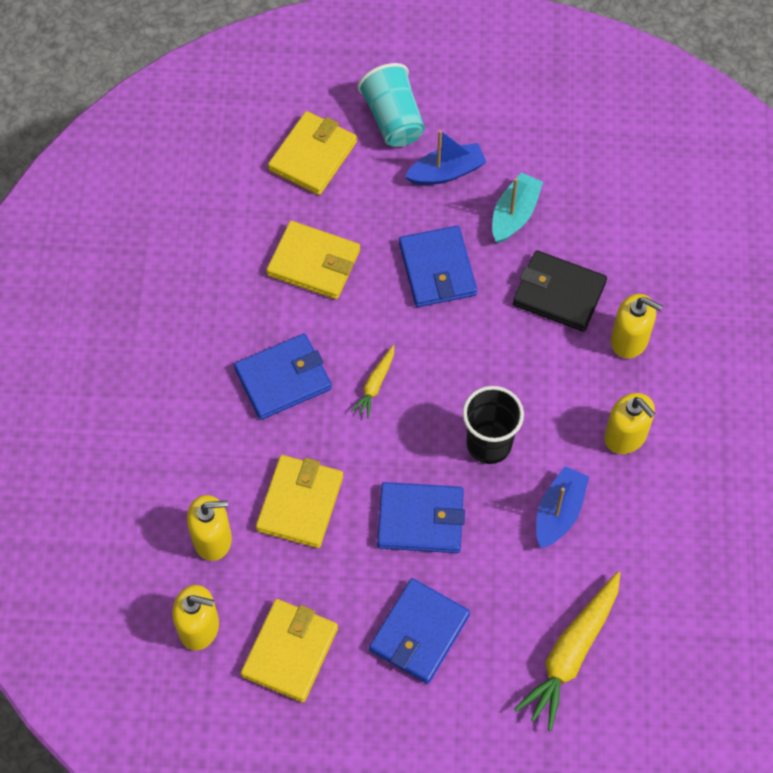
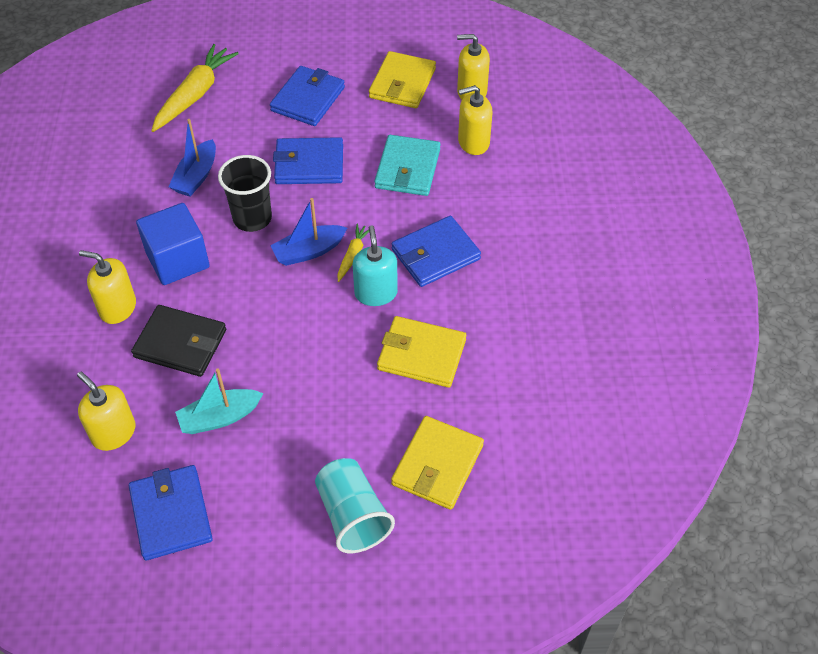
camera: 175 degrees right, 10 degrees down
(300, 503) = (407, 168): yellow wallet -> turquoise wallet
(354, 336) = (376, 293): none -> turquoise soap dispenser
(437, 269) = (299, 357): blue wallet -> blue wallet (171, 514)
(446, 172) = (291, 458): blue boat -> blue boat (309, 251)
(514, 214) = (220, 417): turquoise boat -> turquoise boat turned 45 degrees clockwise
(571, 394) = (177, 260): none -> blue cube
(625, 436) = (133, 232): yellow soap dispenser -> yellow soap dispenser (113, 433)

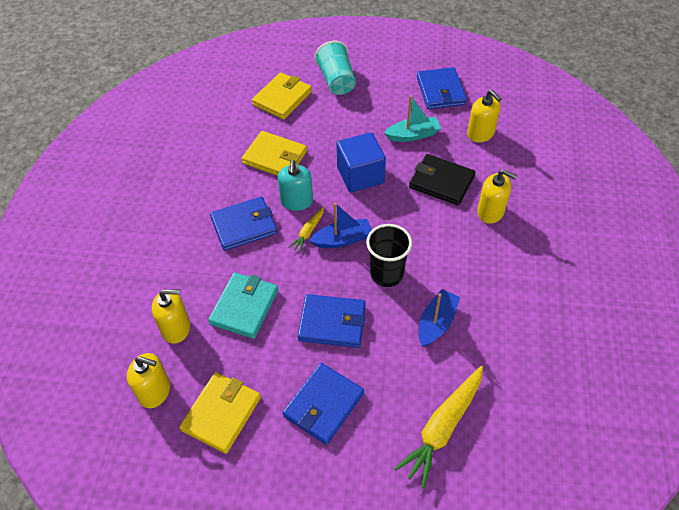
camera: 170 degrees left, 0 degrees up
(177, 260) = (448, 244): blue cube -> blue cube (360, 175)

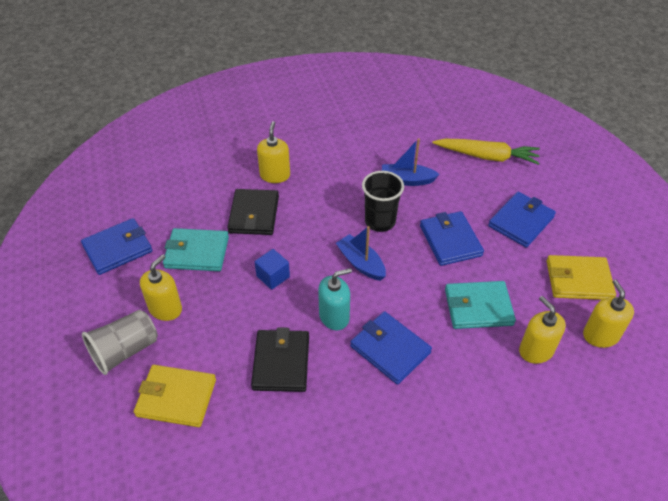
camera: 115 degrees left, 5 degrees down
(274, 157) = (281, 362): yellow wallet -> black wallet
(308, 232) = (367, 292): yellow carrot -> none
(323, 404) = (521, 222): blue wallet -> blue wallet turned 60 degrees counterclockwise
(336, 81) = (125, 351): turquoise cup -> grey cup
(360, 175) = (273, 276): blue cube -> blue cube, size x0.59
(413, 135) = (197, 252): turquoise boat -> turquoise wallet
(480, 133) = (176, 203): yellow soap dispenser -> yellow soap dispenser (165, 309)

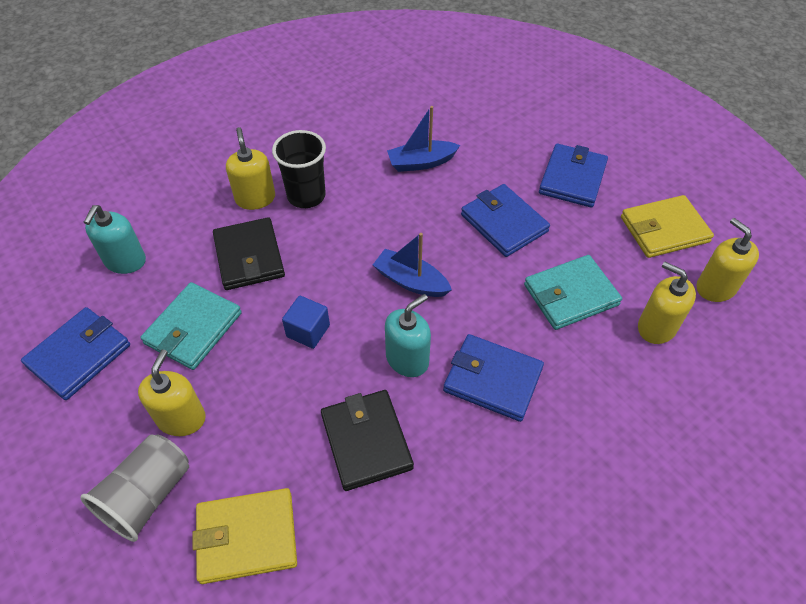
camera: 20 degrees left, 5 degrees up
(170, 195) = (125, 261): none -> turquoise soap dispenser
(197, 252) = (193, 328): turquoise wallet -> turquoise wallet turned 45 degrees counterclockwise
(380, 221) = (411, 222): black cup -> black cup (306, 196)
(487, 157) = (501, 111): yellow carrot -> none

